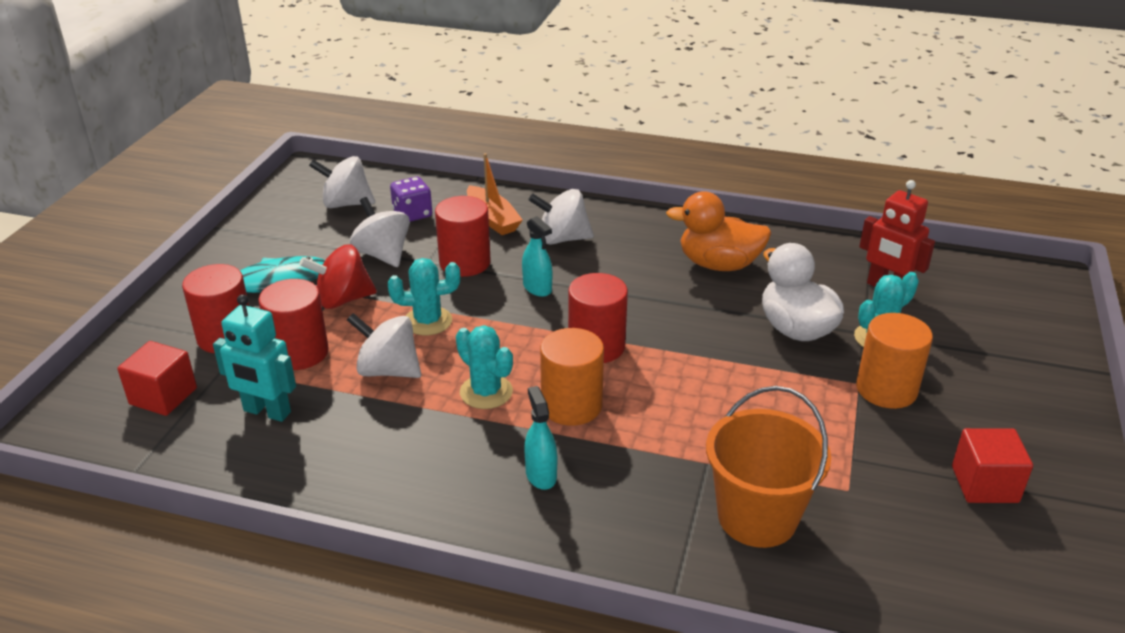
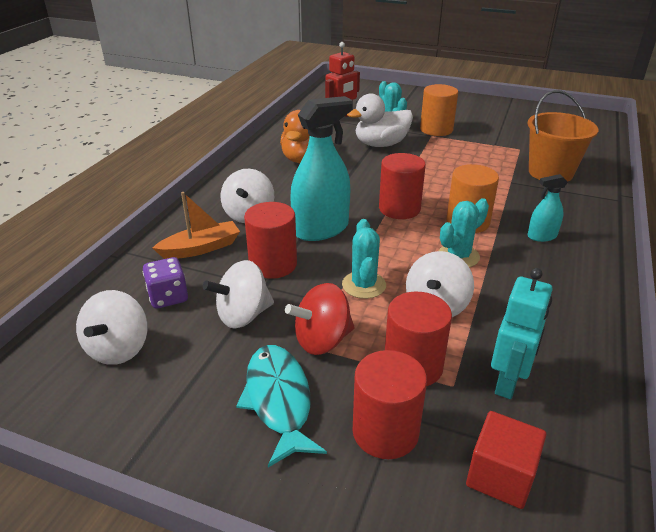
camera: 85 degrees left, 0 degrees up
(343, 299) = (322, 340): red spinning top -> red spinning top turned 75 degrees clockwise
(537, 288) = (321, 229): turquoise spray bottle -> turquoise spray bottle, size x1.99
(984, 484) = (505, 120): red cube -> none

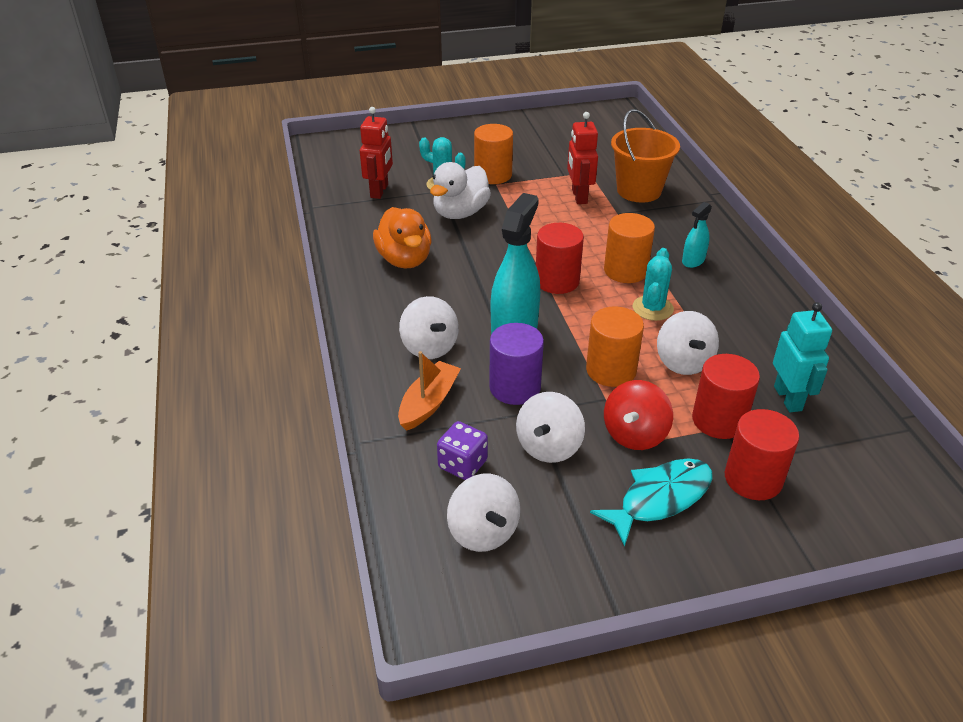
camera: 35 degrees left, 5 degrees up
(273, 264) = (515, 387): red cylinder -> purple cylinder
(279, 400) = (660, 499): turquoise fish -> turquoise fish turned 105 degrees clockwise
(364, 285) = (611, 370): turquoise cactus -> orange cylinder
(490, 161) = (579, 196): none -> red robot
(500, 476) = (846, 467): red cube -> none

